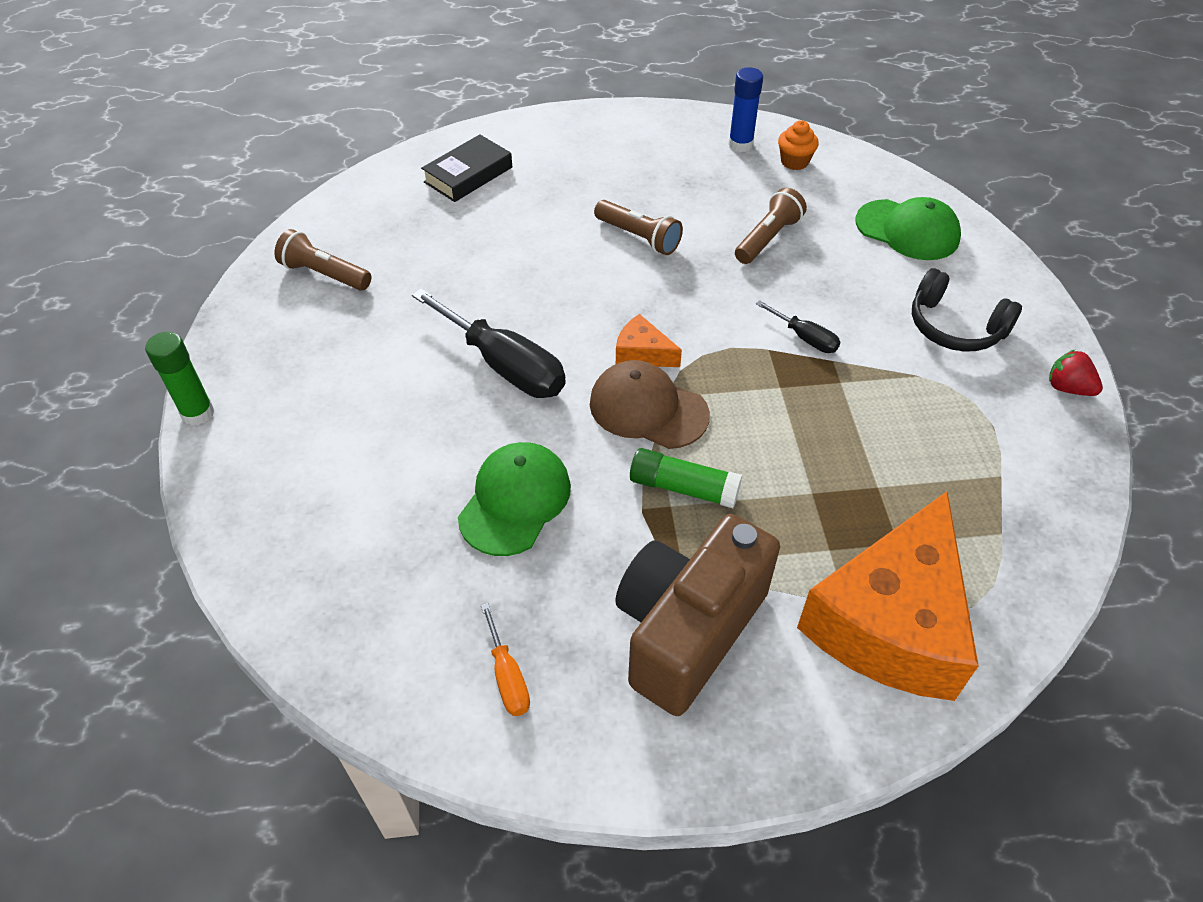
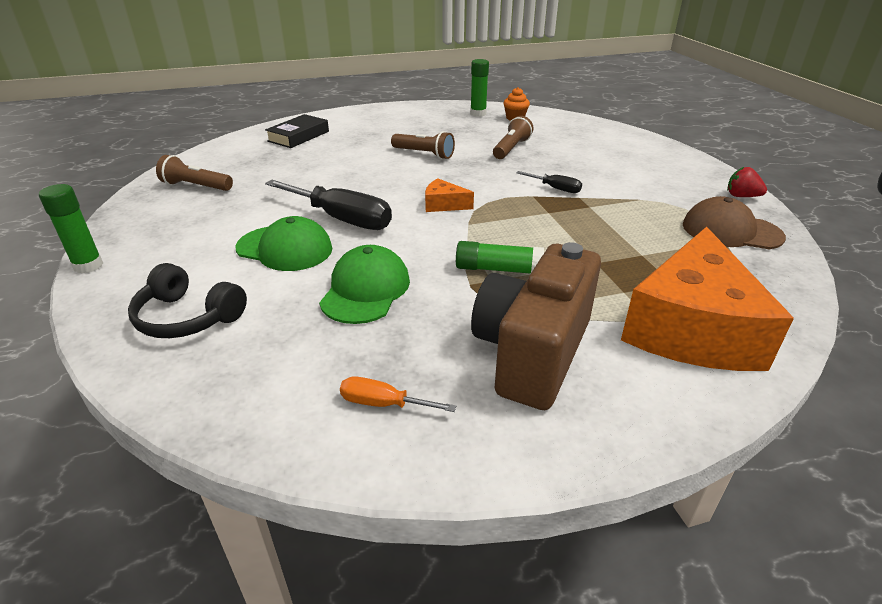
camera: 10 degrees left, 15 degrees down
(507, 676) = (383, 404): orange screwdriver -> orange screwdriver turned 135 degrees clockwise
(648, 409) = (456, 231): brown cap -> brown cap (731, 231)
(740, 145) = (478, 114): blue glue stick -> green glue stick
(907, 230) = (599, 139): green cap -> green cap (285, 248)
(954, 327) = (652, 176): black headphones -> black headphones (187, 317)

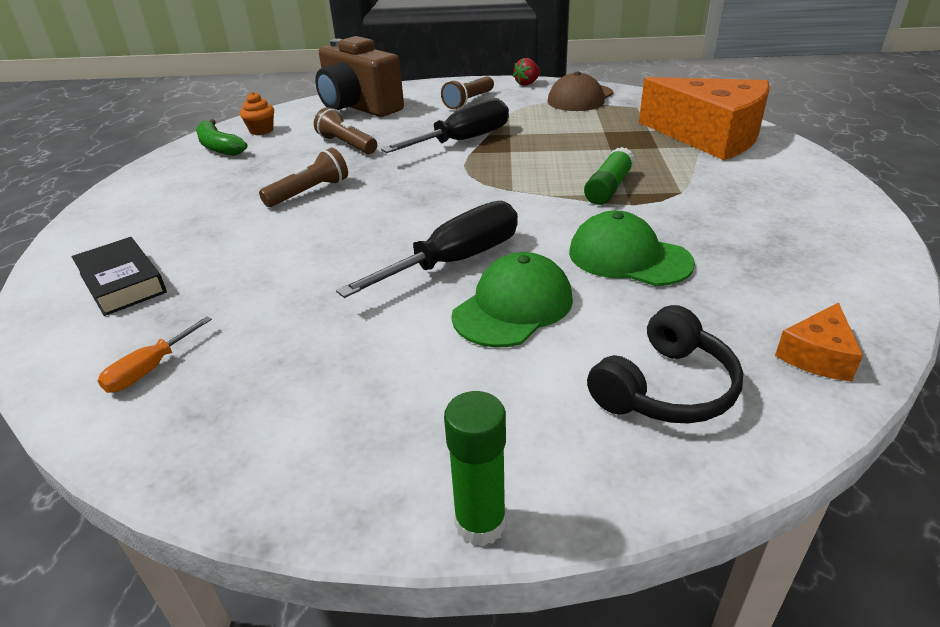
camera: 70 degrees left, 0 degrees up
(196, 186) = (232, 399): brown flashlight -> brown flashlight (469, 101)
(383, 404) = (815, 263): orange screwdriver -> orange screwdriver (150, 369)
(443, 205) = (460, 196): orange cheese -> orange cheese (817, 355)
(478, 114) = (219, 147): green glue stick -> green banana
(532, 353) = (740, 192): brown camera -> brown camera (358, 107)
(555, 188) = (463, 141): black screwdriver -> black screwdriver, size x2.02

